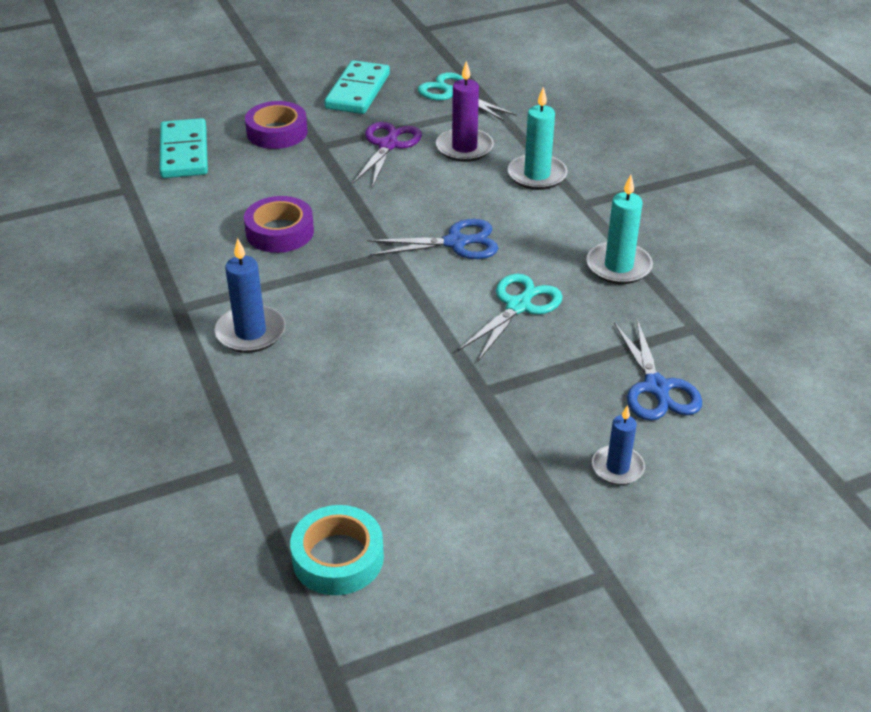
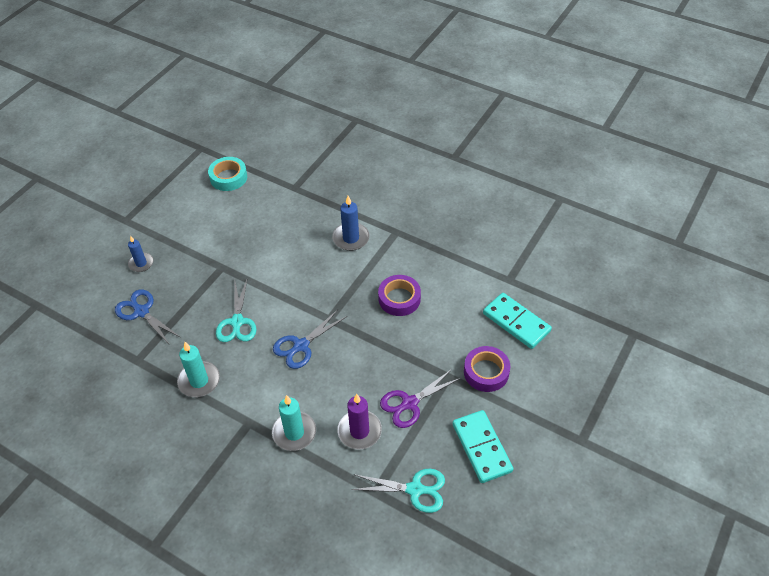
camera: 145 degrees right, 10 degrees up
(388, 145) = (409, 404): purple scissors -> purple scissors turned 75 degrees clockwise

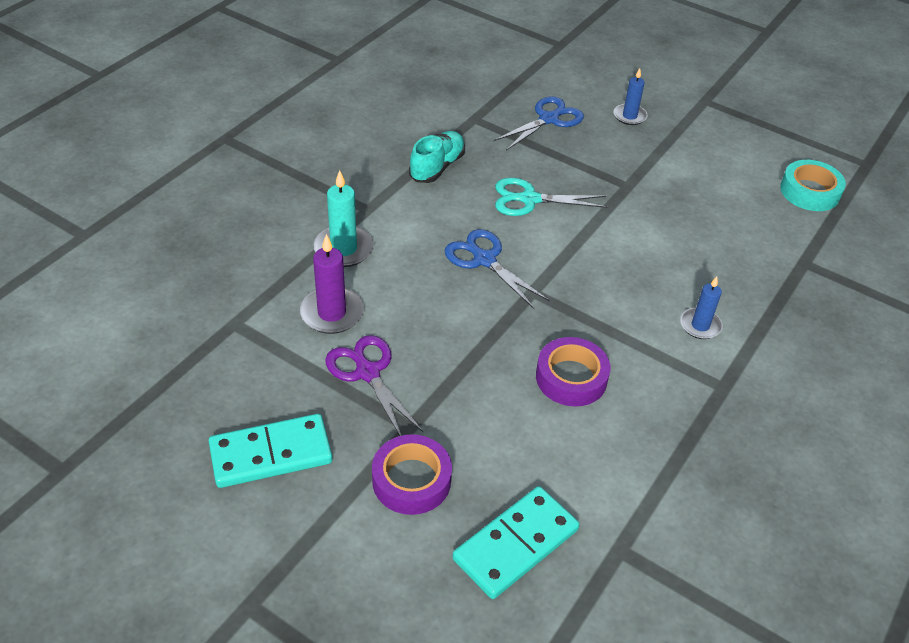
camera: 90 degrees right, 5 degrees down
(199, 381) = (437, 167): turquoise candle -> turquoise shoe
(351, 238) = (700, 325): blue candle -> blue candle, size x0.66
(416, 489) = (224, 366): turquoise scissors -> none

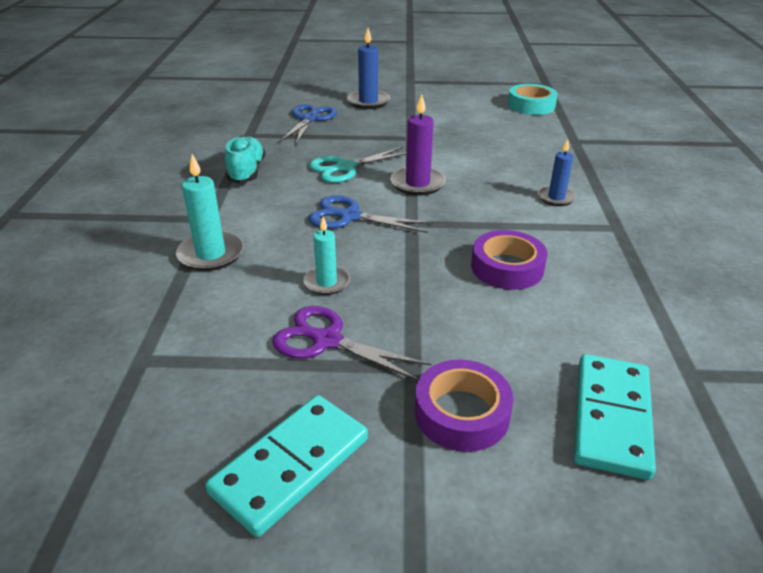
camera: 30 degrees left, 10 degrees down
(332, 313) = (244, 307): purple candle -> purple candle (417, 183)
(410, 319) = (326, 282): none -> turquoise candle
(629, 116) = (368, 102): blue candle -> blue candle, size x1.51

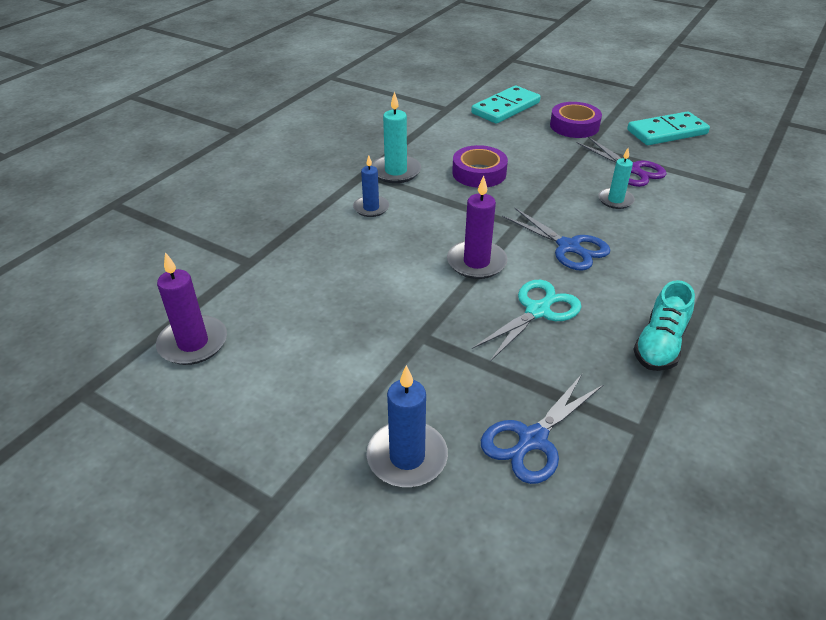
camera: 150 degrees left, 5 degrees up
(211, 254) = (706, 249): turquoise candle -> turquoise candle (396, 171)
(345, 168) = (538, 310): turquoise scissors -> turquoise scissors turned 45 degrees counterclockwise
(531, 105) = (193, 343): turquoise tape -> purple candle

